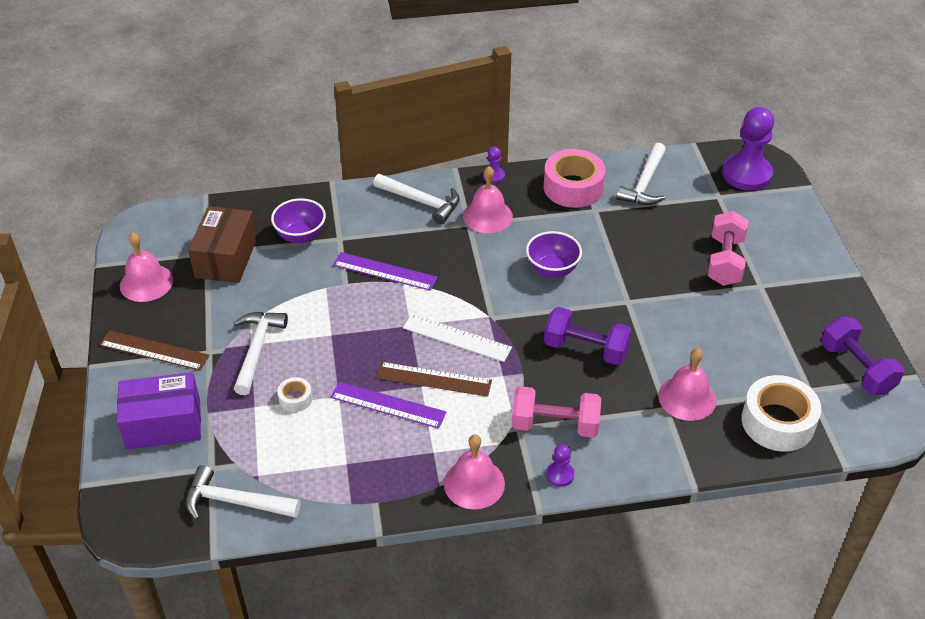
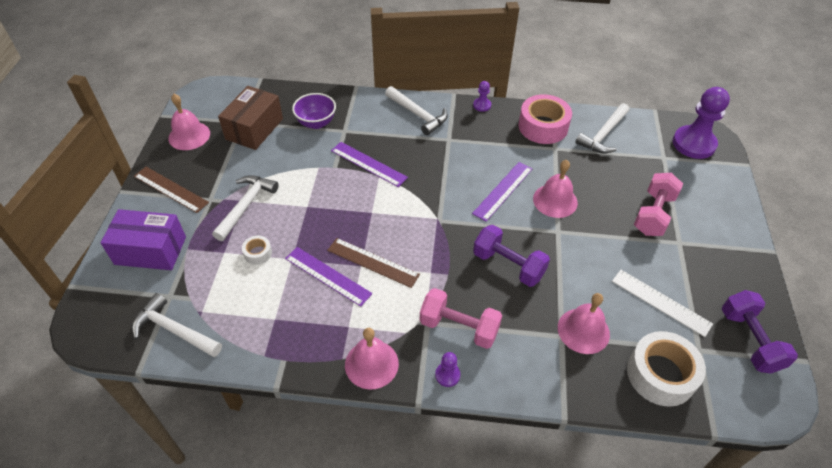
camera: 15 degrees right, 5 degrees up
(457, 338) = (404, 231): white ruler -> white ruler (661, 302)
(487, 216) = (466, 136): pink bell -> pink bell (555, 200)
(552, 270) = (503, 191): purple bowl -> purple ruler

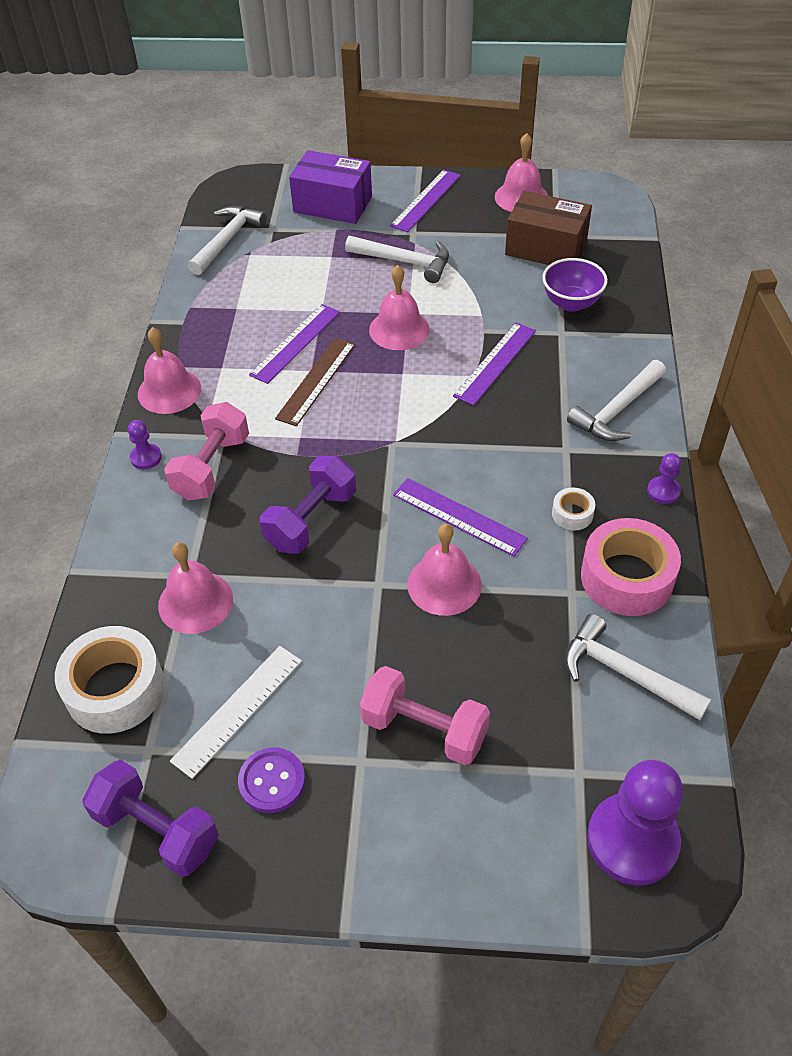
camera: 90 degrees right, 0 degrees up
(150, 250) = (333, 204): purple box -> purple box turned 75 degrees counterclockwise
(170, 189) = (426, 200): brown ruler -> purple ruler
(258, 253) = (330, 282): white tape -> white tape (572, 514)
(324, 212) = (399, 329): none -> pink bell
(703, 283) = (272, 781): none -> purple button
(749, 340) = (157, 830): purple dumbbell -> purple dumbbell turned 45 degrees clockwise

